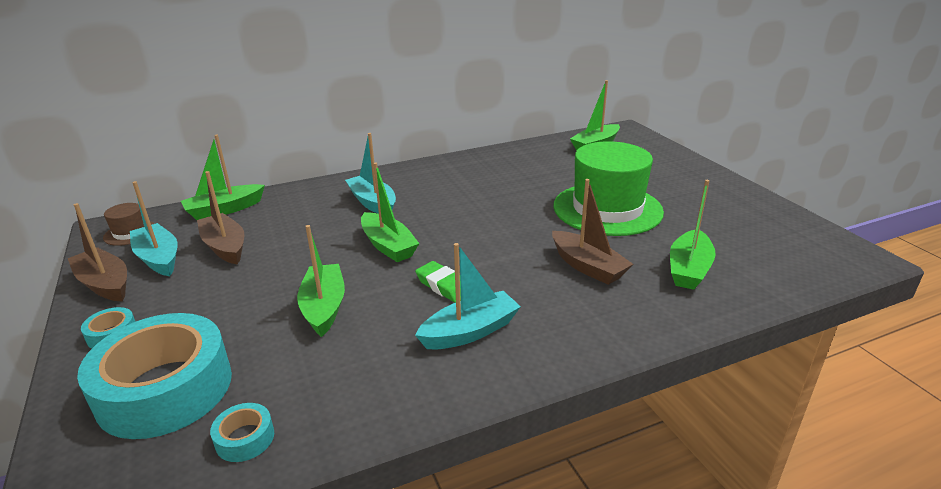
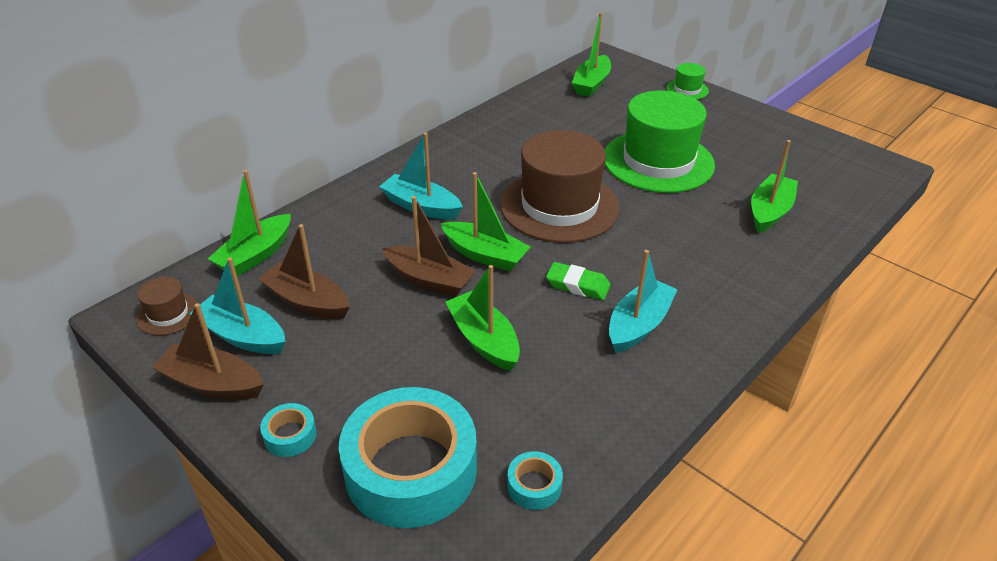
camera: 25 degrees left, 10 degrees up
(485, 224) = (559, 206): none -> brown hat
(588, 266) = (687, 230): brown boat -> brown boat (429, 280)
(683, 162) = (687, 89): none -> green hat
(689, 269) = (769, 211): green boat -> green boat turned 150 degrees counterclockwise

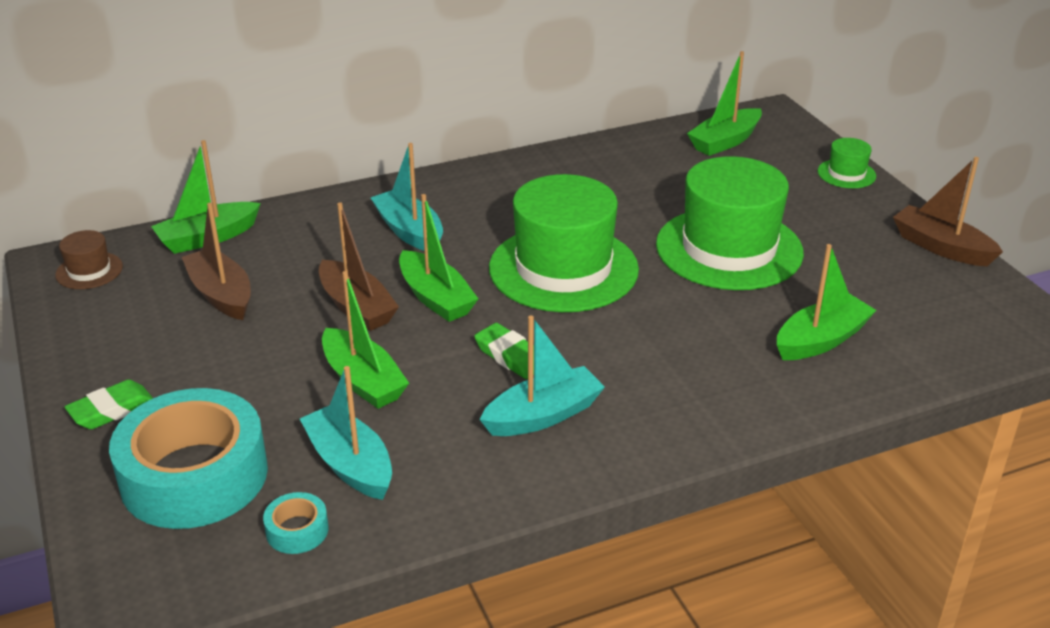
camera: 25 degrees right, 5 degrees down
(212, 384) = (80, 344): brown boat -> brown boat (941, 247)
(242, 336) = (138, 309): turquoise boat -> turquoise boat (350, 464)
(290, 435) = (112, 410): turquoise tape -> green eraser
(484, 340) = (363, 381): green boat -> green boat turned 150 degrees clockwise
(559, 206) = (563, 268): brown hat -> green hat

